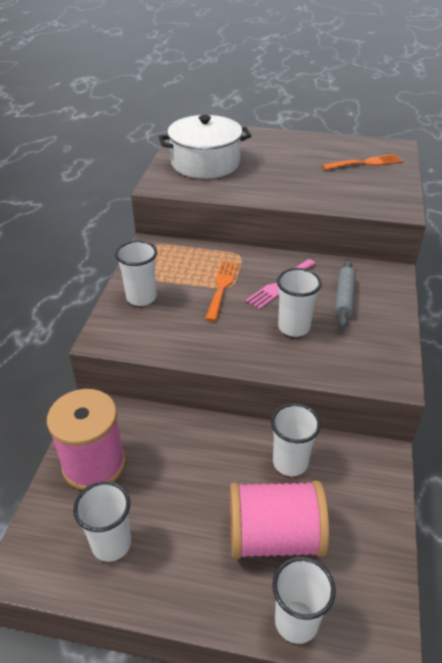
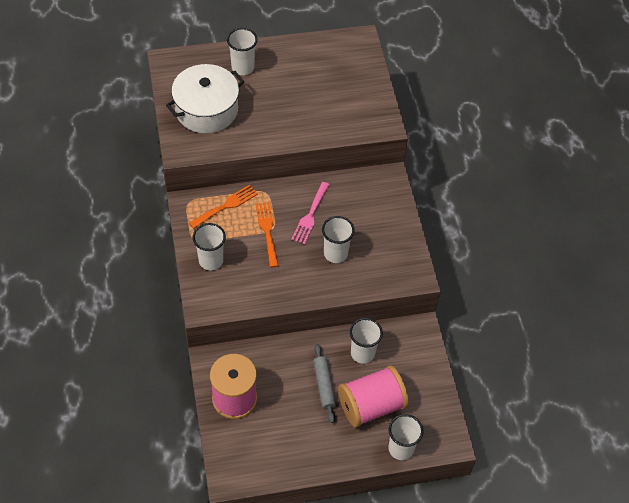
camera: 25 degrees left, 15 degrees up
(111, 544) = (275, 444): white cup -> white cup (242, 68)
(344, 298) = (362, 214): grey rolling pin -> grey rolling pin (324, 385)
(365, 163) = (341, 71): orange fork -> orange fork (226, 206)

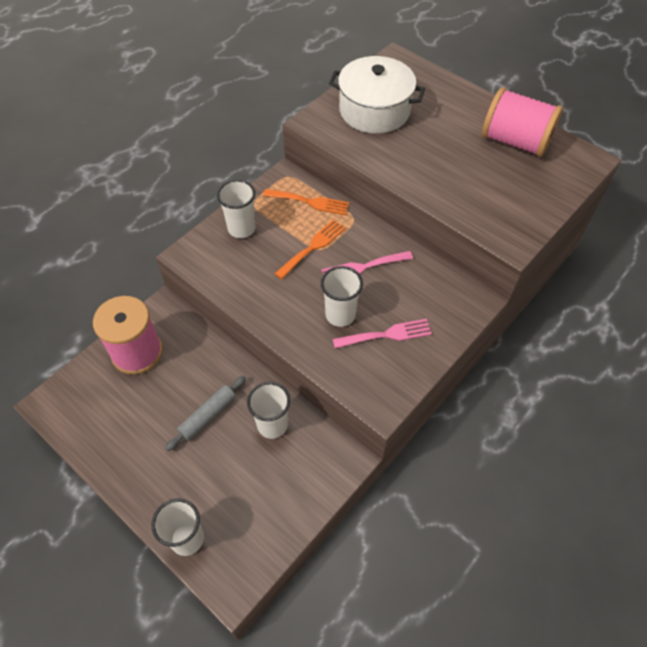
camera: 55 degrees right, 0 degrees up
(242, 68) = (448, 104): white cup -> none
(371, 405) = (217, 474): pink spool -> pink spool (515, 141)
(372, 240) = (387, 334): none -> pink fork

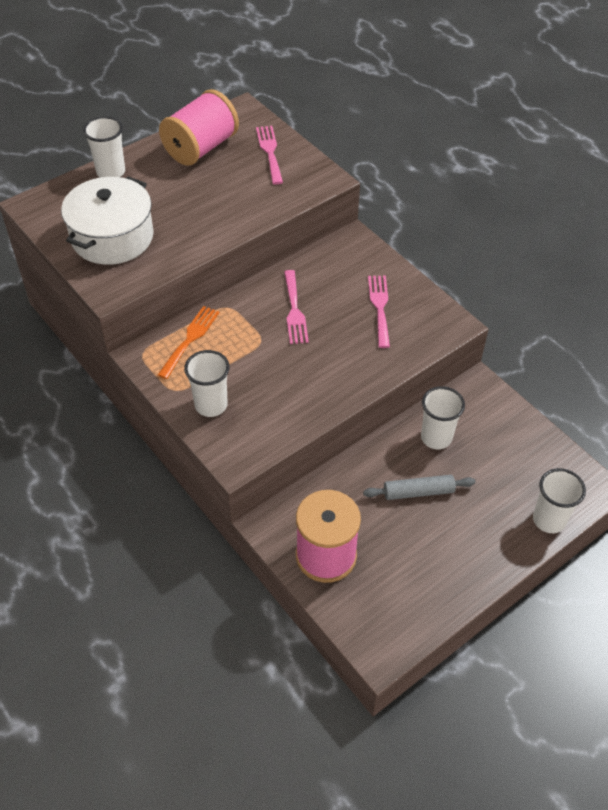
camera: 80 degrees left, 5 degrees down
(208, 415) = (418, 492): grey rolling pin -> grey rolling pin turned 60 degrees counterclockwise
(313, 247) = (256, 346): orange fork -> none
(340, 315) = (350, 337): white cup -> white cup (111, 172)
(534, 191) = (270, 152): none -> pink fork

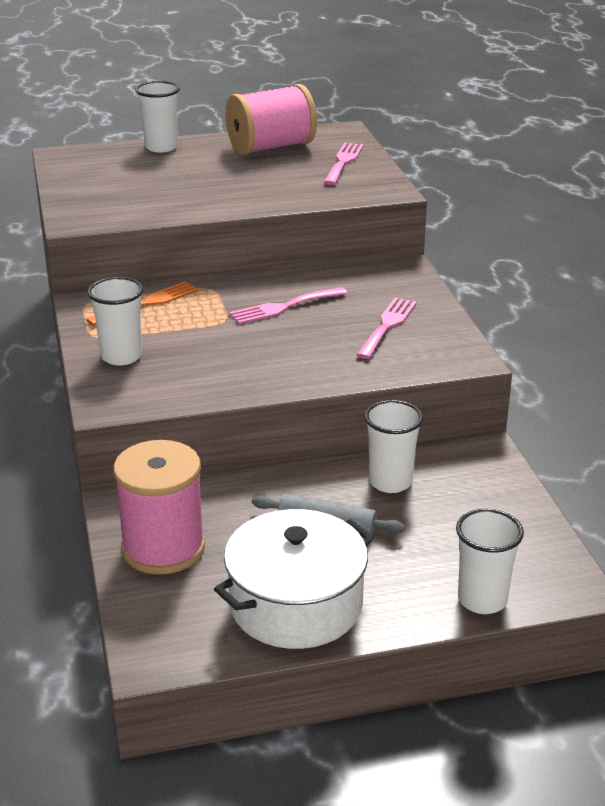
camera: 25 degrees right, 20 degrees down
(112, 237) = (117, 188): white pot -> white pot (296, 604)
(294, 311) = (284, 307): pink fork -> pink fork turned 45 degrees clockwise

